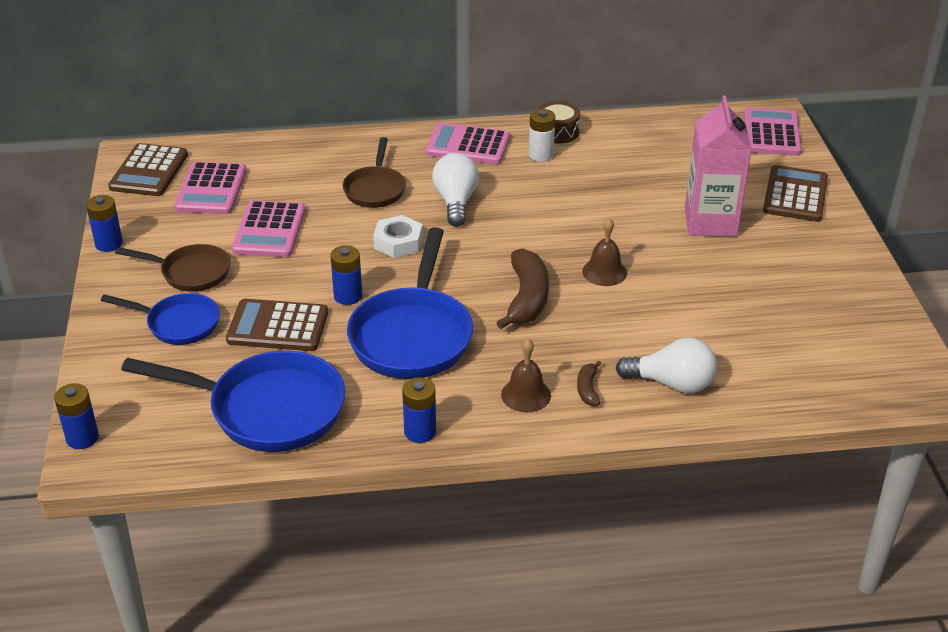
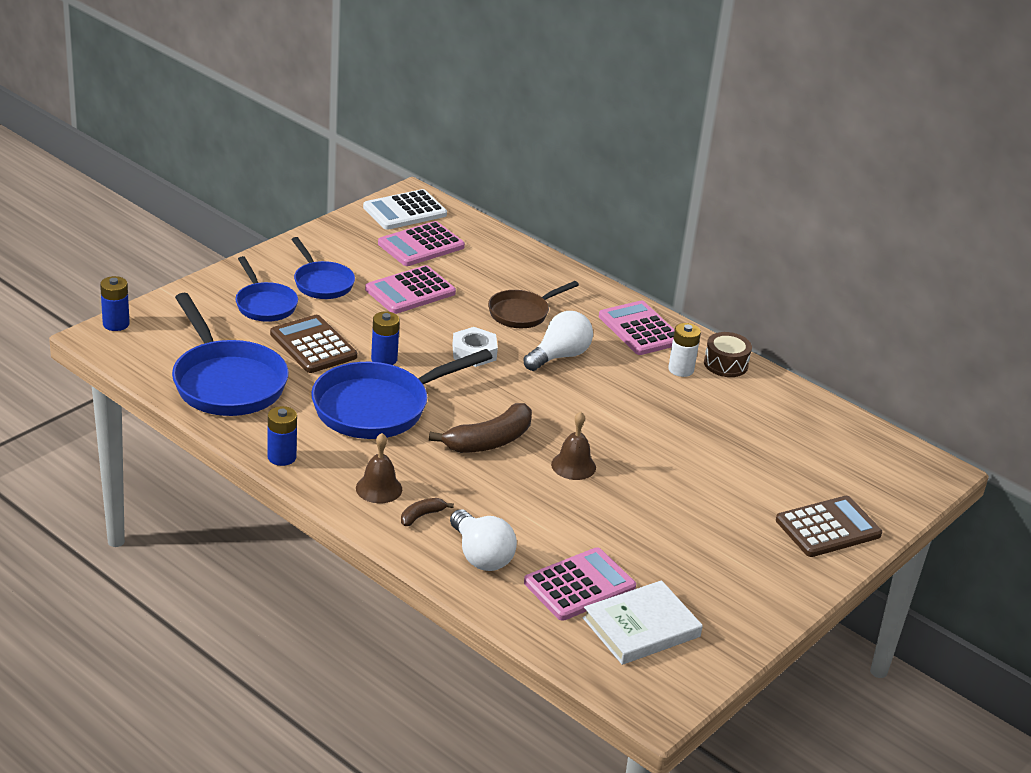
camera: 45 degrees right, 5 degrees down
(109, 244) = (308, 236): blue battery -> none
(149, 171) = (405, 211): brown calculator -> white calculator
(191, 273) = (321, 283): brown pan -> blue pan
(710, 222) = (718, 495): pink carton -> none
(771, 133) = (903, 479): pink calculator -> pink calculator (579, 585)
(833, 346) = (641, 627): none -> white book

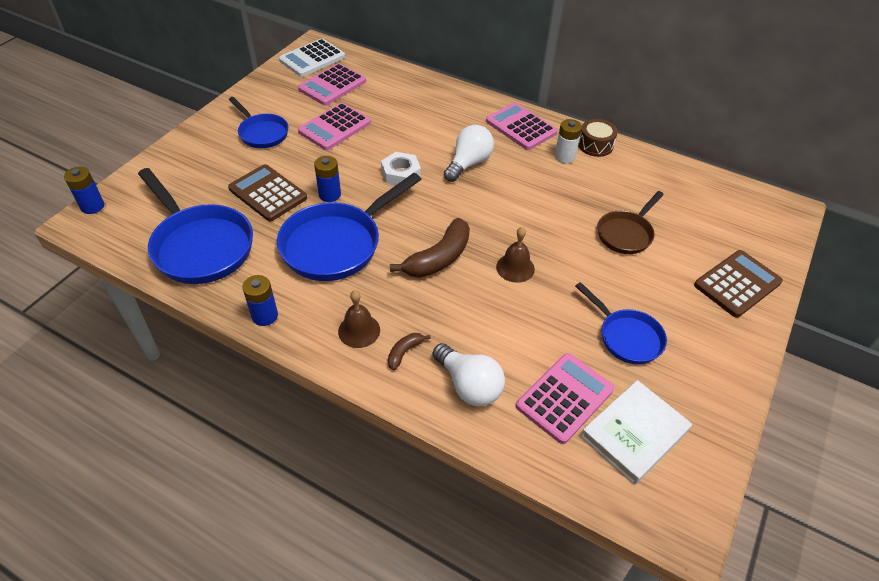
camera: 10 degrees left, 15 degrees up
(264, 304) = (218, 162): blue pan -> blue pan (626, 337)
(522, 313) = (427, 130): brown pan -> brown pan (626, 234)

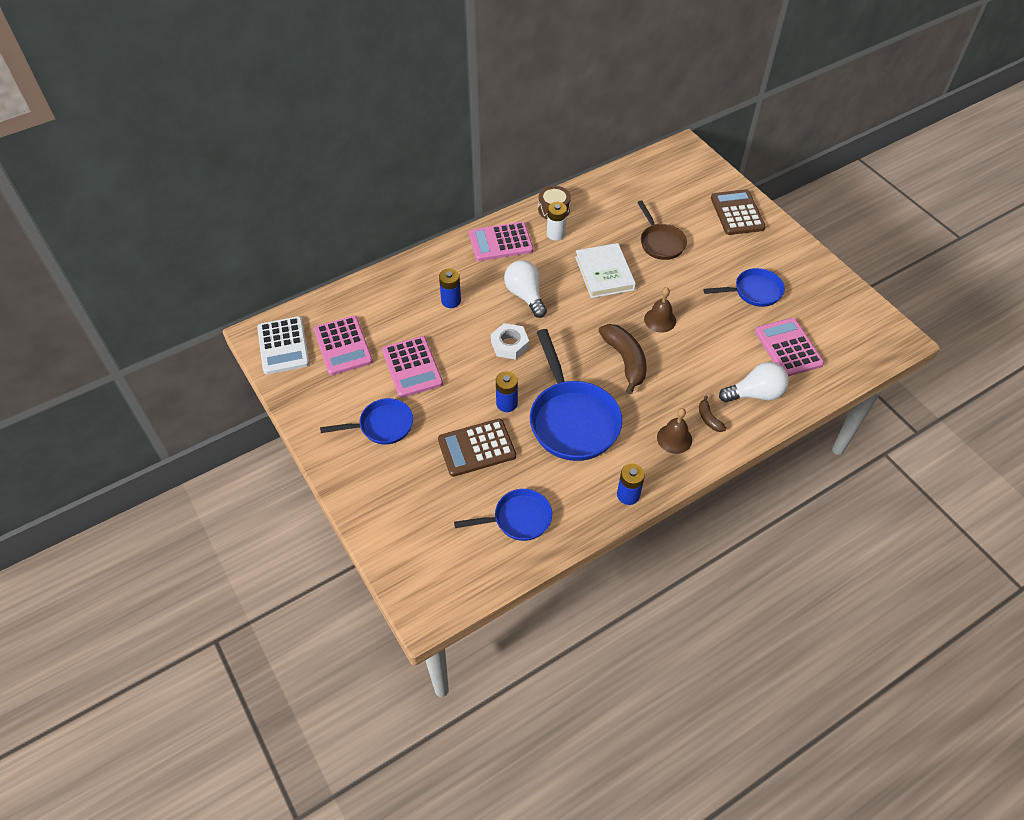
camera: 60 degrees left, 5 degrees up
(92, 206) = (407, 596): blue battery -> blue battery (451, 301)
(200, 246) = (518, 519): blue pan -> blue pan, size x0.58
(634, 433) = (829, 327): white book -> white book (604, 273)

